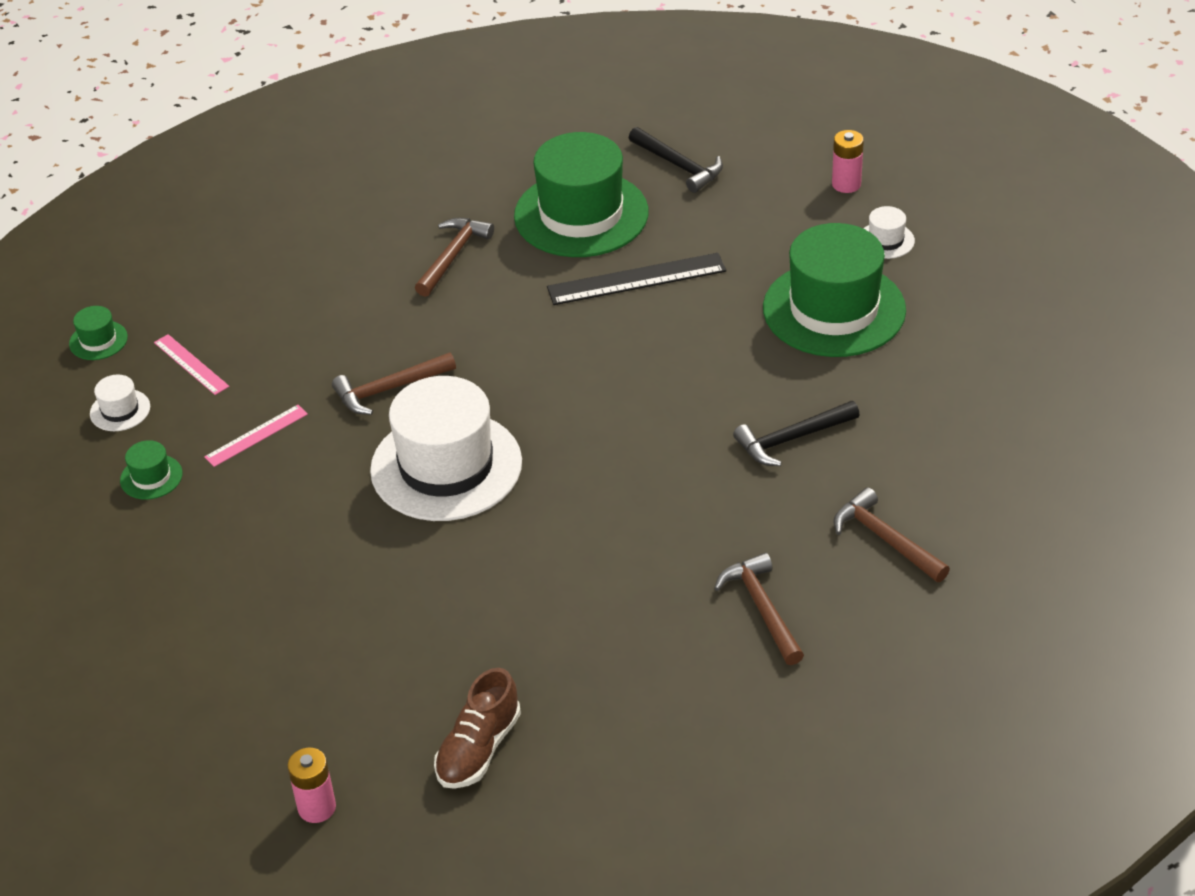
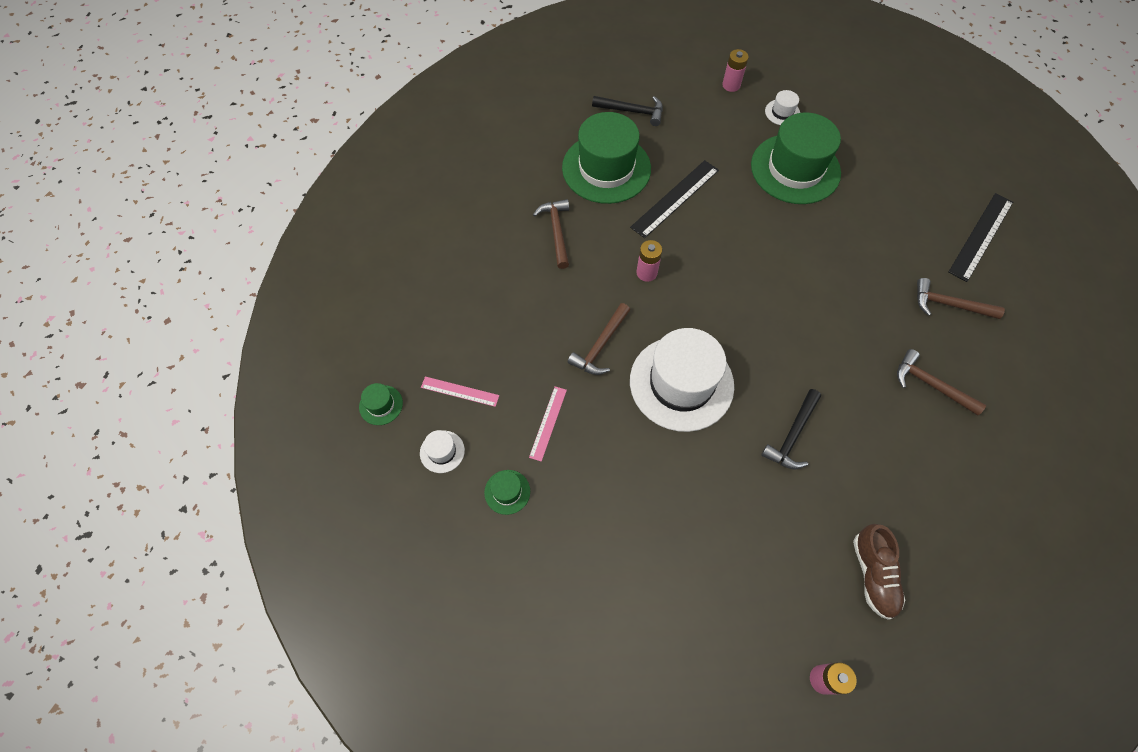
camera: 35 degrees left, 20 degrees up
(519, 341) = (646, 273): none -> pink battery
(792, 439) = (848, 264): black hammer -> black hammer (792, 435)
(1021, 487) = (981, 236): none -> black ruler

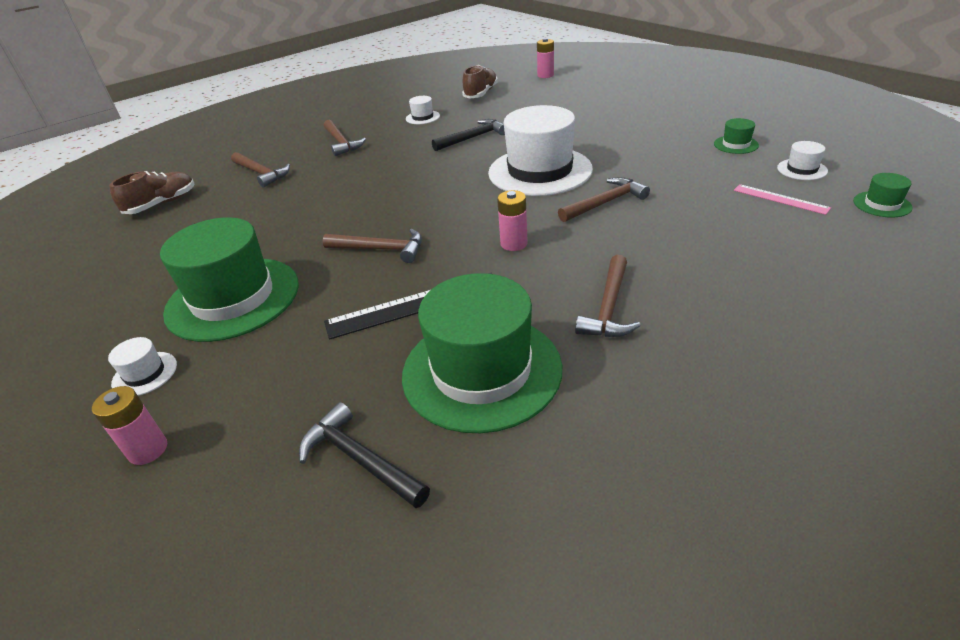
camera: 150 degrees left, 25 degrees down
(548, 423) = (684, 169): pink ruler -> none
(739, 239) = (381, 249): none -> brown hammer
(893, 475) = (422, 117): none -> white hat
(981, 236) = (162, 204): black ruler -> brown shoe

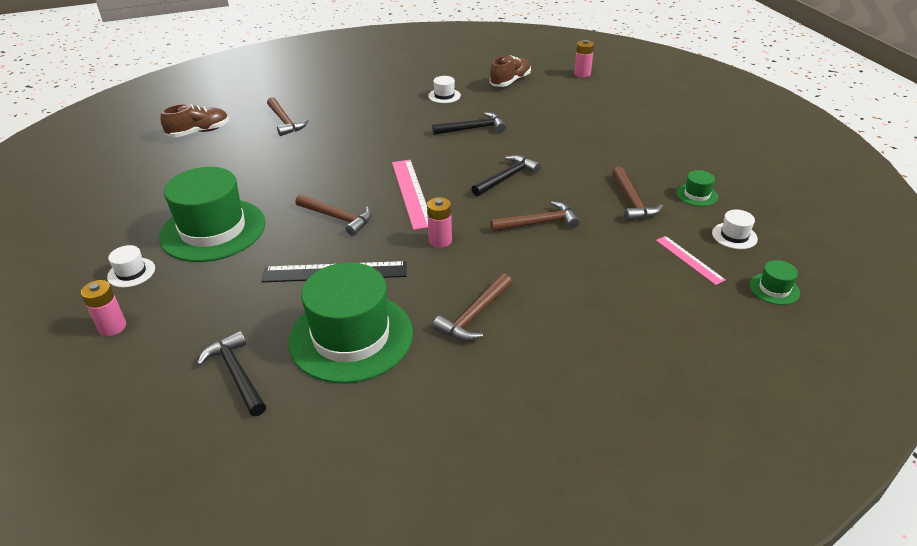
camera: 15 degrees right, 0 degrees up
(341, 143) = (363, 106): brown hammer -> brown hammer (632, 201)
(449, 207) = (412, 193): none -> pink ruler
(540, 171) = (506, 177): white hat -> black hammer

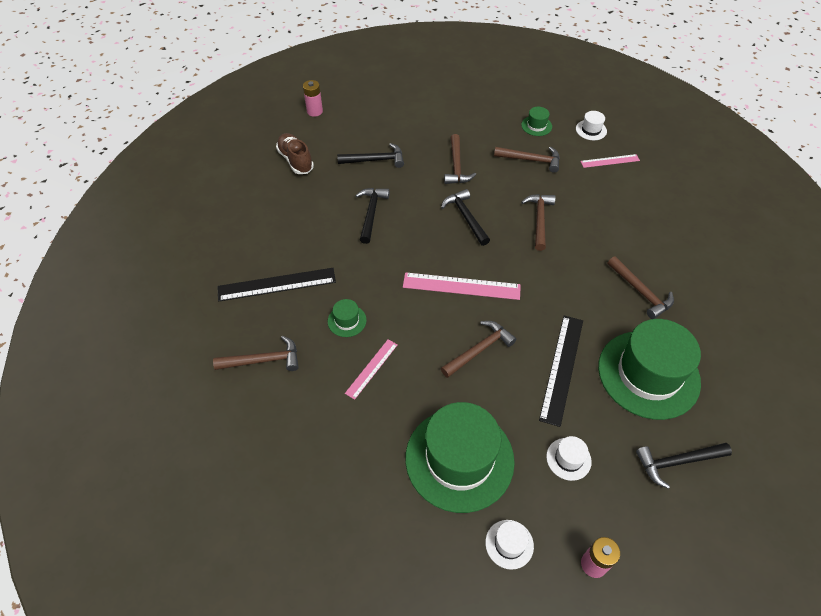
camera: 70 degrees left, 15 degrees up
(199, 132) = (235, 453): brown shoe -> none
(294, 168) = (372, 368): none -> pink ruler
(363, 108) = (277, 284): none -> black ruler
(440, 241) = (541, 286): pink battery -> none
(444, 96) = (292, 214): white hat -> white hat (568, 459)
(545, 115) = (375, 160): none -> black hammer
(577, 158) = (456, 166): none -> brown hammer
(774, 289) = (650, 138): green hat -> green hat (347, 321)

